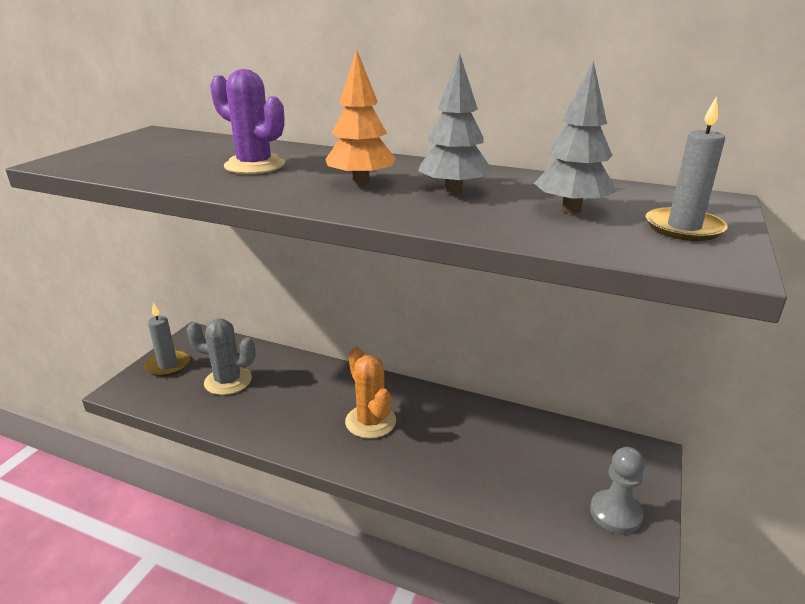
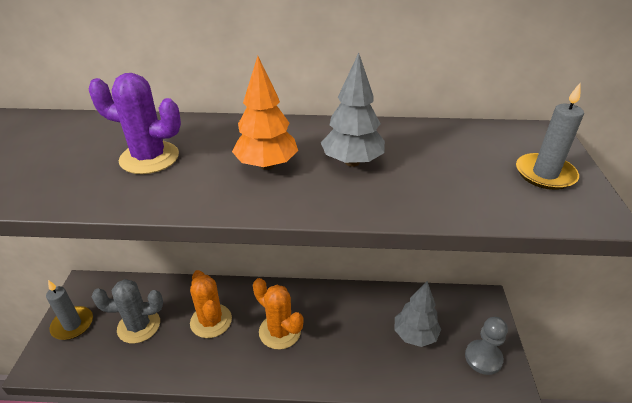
camera: 20 degrees left, 10 degrees up
(301, 394) = (211, 321): none -> orange cactus
(571, 210) = (456, 168): grey tree -> grey tree (415, 335)

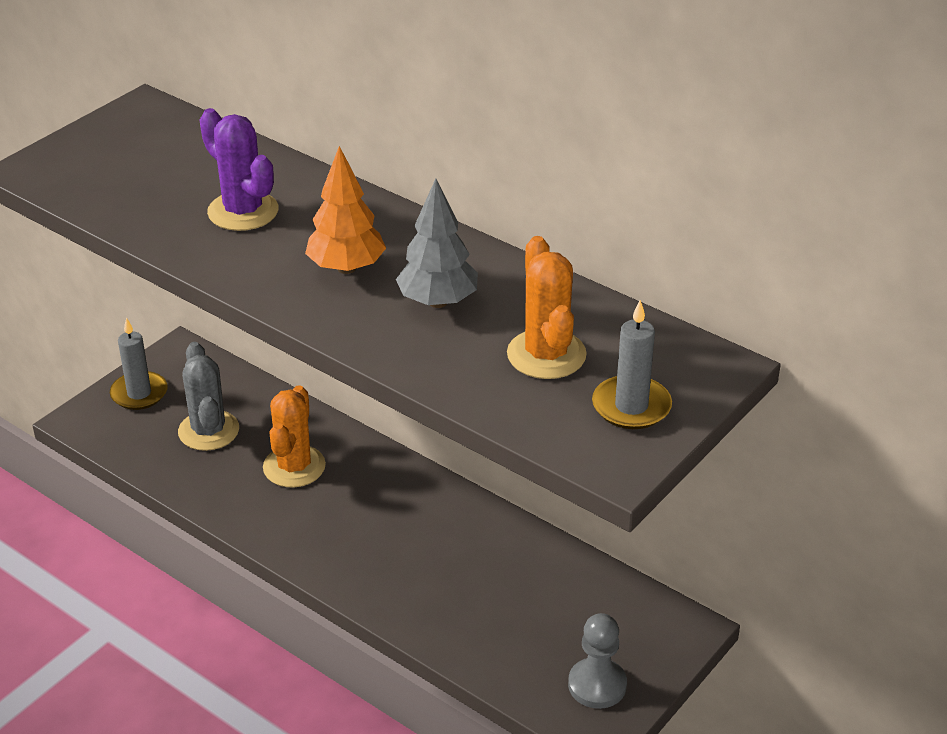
camera: 35 degrees right, 0 degrees up
(139, 326) = (208, 431): grey cactus -> grey cactus turned 45 degrees clockwise
(280, 331) = (365, 520): orange cactus -> orange cactus (546, 355)
(415, 335) = (534, 613): grey tree -> none

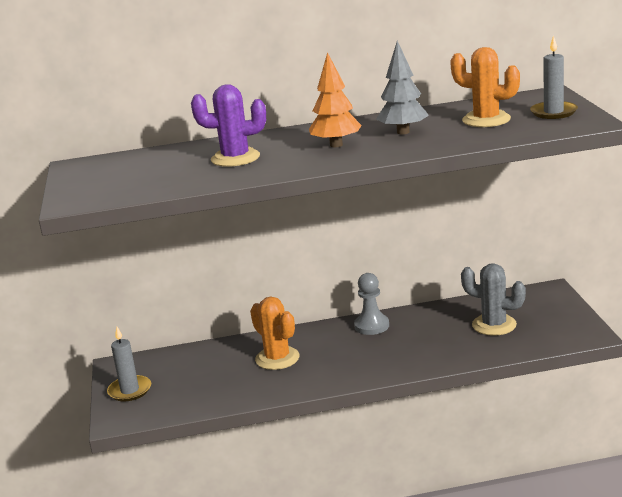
camera: 45 degrees left, 15 degrees down
(208, 431) = (202, 377): grey cactus -> grey cactus (494, 325)
(597, 685) = (560, 325): grey pawn -> grey pawn (371, 326)

